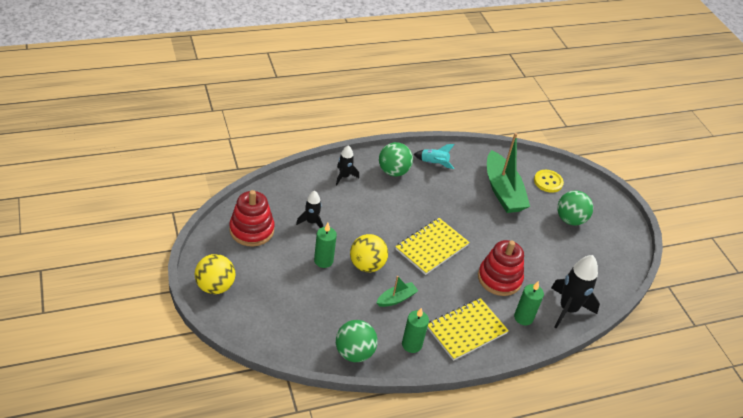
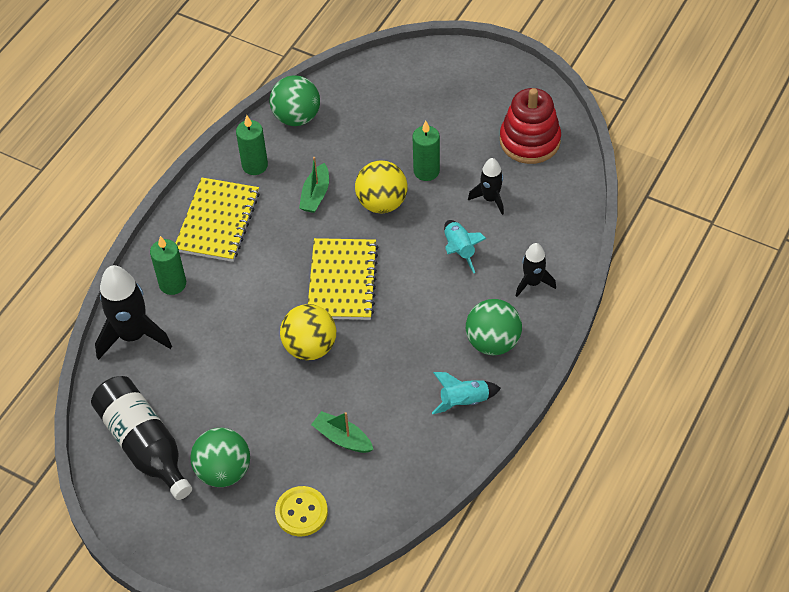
camera: 145 degrees right, 10 degrees up
(215, 286) = (482, 69): yellow ball -> yellow ball (310, 347)
(358, 214) = (459, 250): none -> turquoise rocket
(499, 278) = (236, 308): red stacking toy -> none
(503, 191) = (342, 438): green boat -> green boat, size x0.49
(600, 257) = (144, 445): none -> black bottle

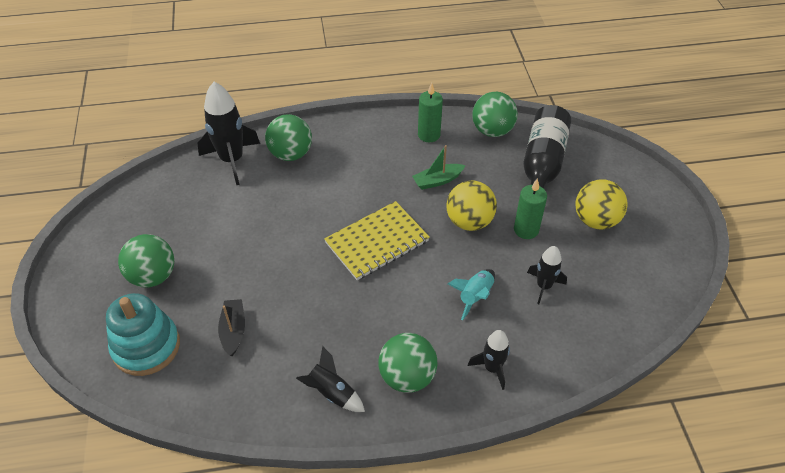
camera: 50 degrees right, 5 degrees down
(144, 445) = (145, 220): black bottle -> black bottle (543, 163)
(172, 284) = (291, 154): green candle -> green ball
(217, 221) = (363, 145): yellow notebook -> none
(301, 512) = (146, 347): yellow button -> turquoise stacking toy
(310, 347) = (301, 259): yellow ball -> yellow ball (595, 220)
(342, 438) = (233, 331): green boat -> black boat
(464, 401) = (331, 393): turquoise rocket -> black rocket
(530, 141) = (627, 277): red stacking toy -> none

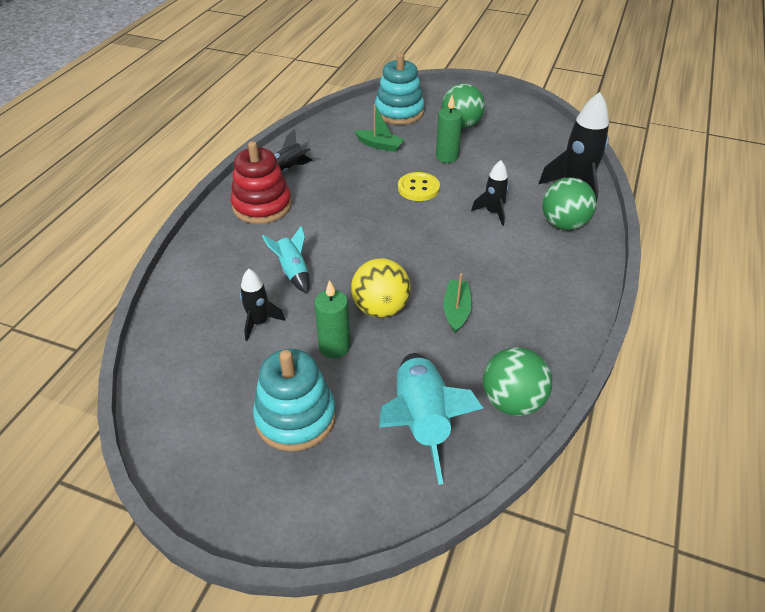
camera: 120 degrees right, 5 degrees down
(233, 331) = (380, 145): black boat -> green boat
(296, 264) = (418, 188): none -> yellow button
(377, 242) = (406, 238): yellow notebook -> none
(407, 377) = (262, 206): green ball -> red stacking toy
(429, 135) = (538, 336): green candle -> green candle (447, 157)
(492, 368) = (221, 250): black rocket -> black rocket (493, 212)
(543, 163) = (421, 421): black bottle -> turquoise rocket
(595, 220) = (295, 417): yellow ball -> turquoise stacking toy

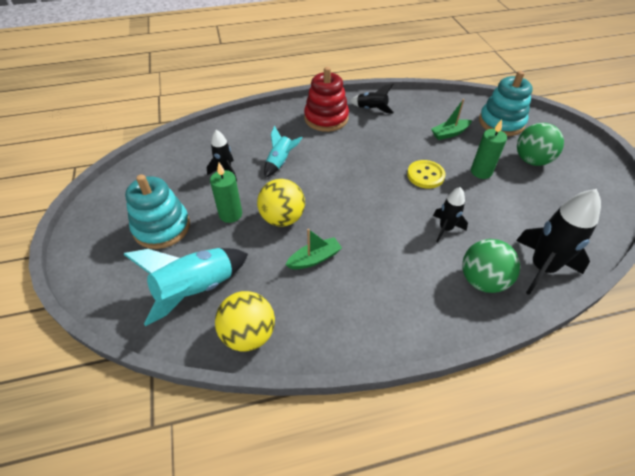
camera: 55 degrees right, 5 degrees up
(380, 145) = (449, 133): green boat -> green boat turned 75 degrees clockwise
(512, 401) = (248, 334): green ball -> yellow ball

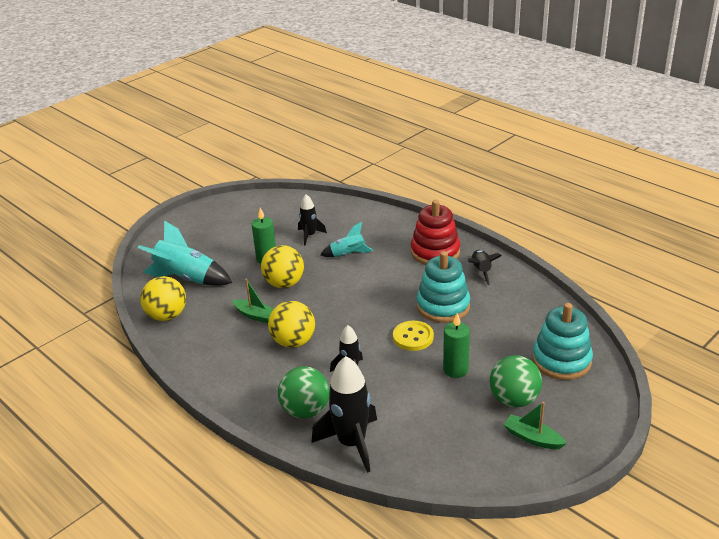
camera: 60 degrees right, 15 degrees down
(162, 227) = (228, 238): turquoise stacking toy -> turquoise stacking toy (443, 306)
(377, 248) = (293, 342): none -> yellow ball
(449, 133) = (498, 331): green boat -> green boat (532, 438)

